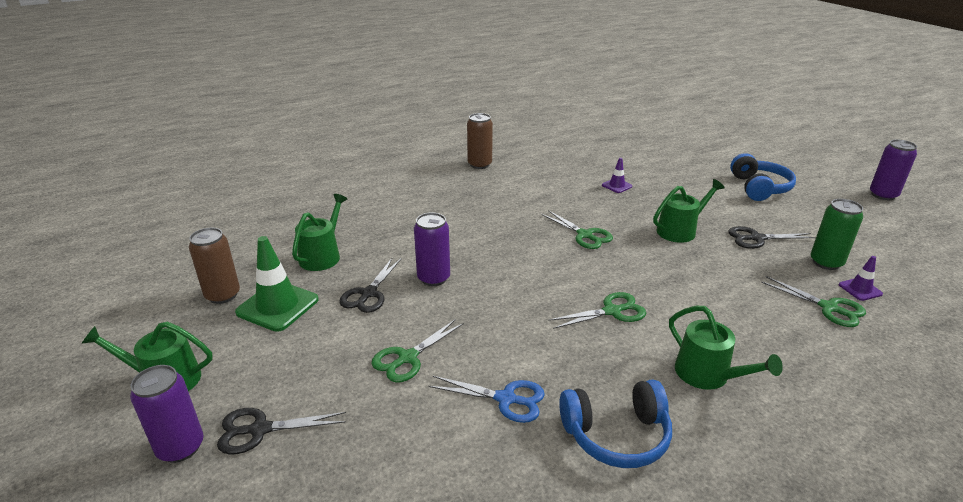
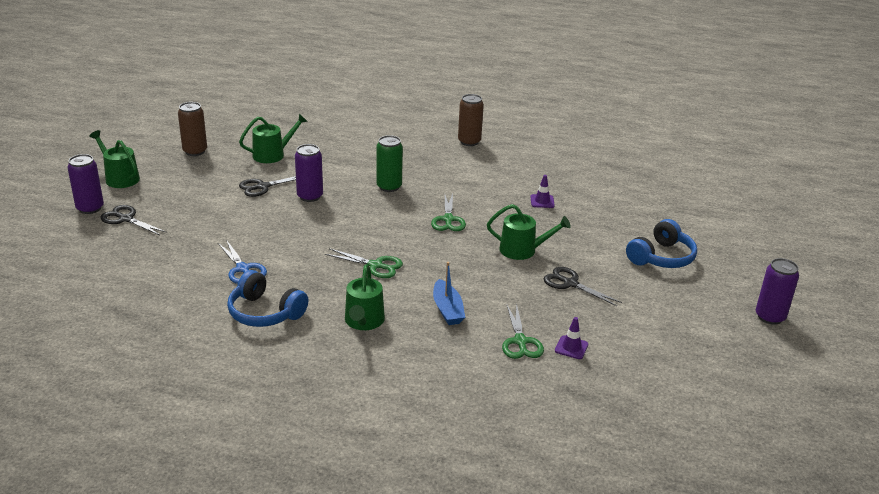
camera: 40 degrees right, 0 degrees up
(277, 306) = (211, 170): green traffic cone -> none
(407, 358) = (230, 226): green scissors -> none
(736, 315) = (447, 310): none -> blue boat
(826, 262) = (587, 323): green can -> green can (389, 187)

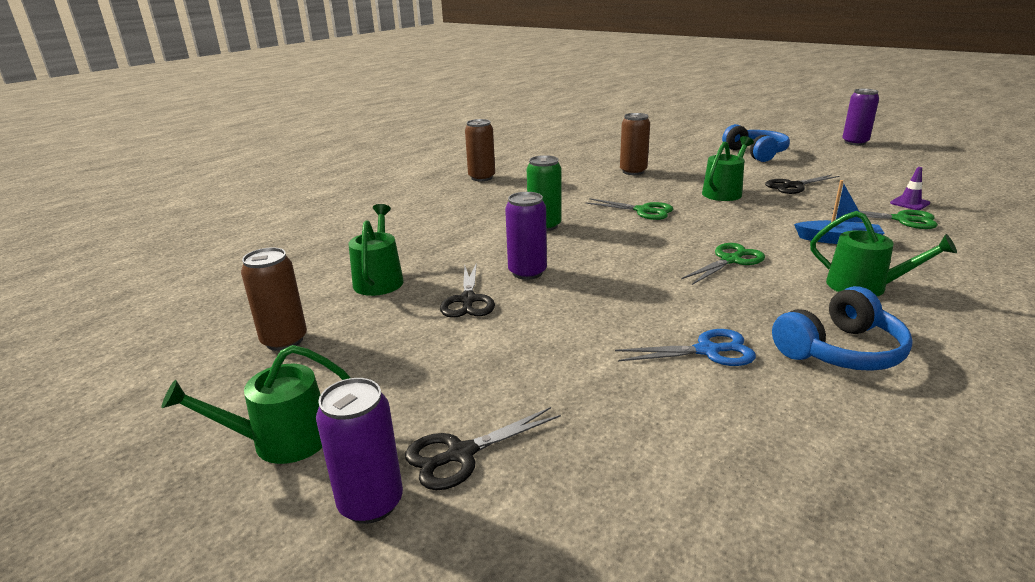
camera: 60 degrees left, 5 degrees down
(542, 201) = (633, 171): purple traffic cone -> brown can

